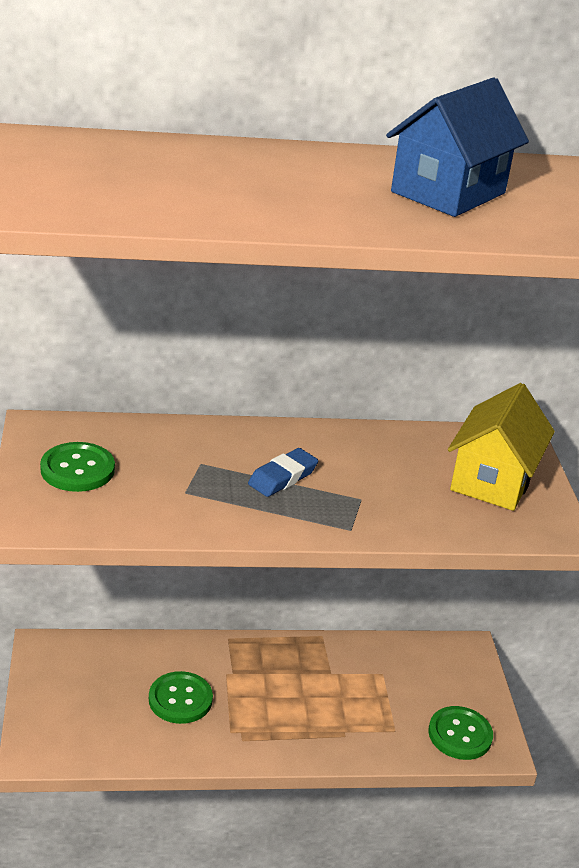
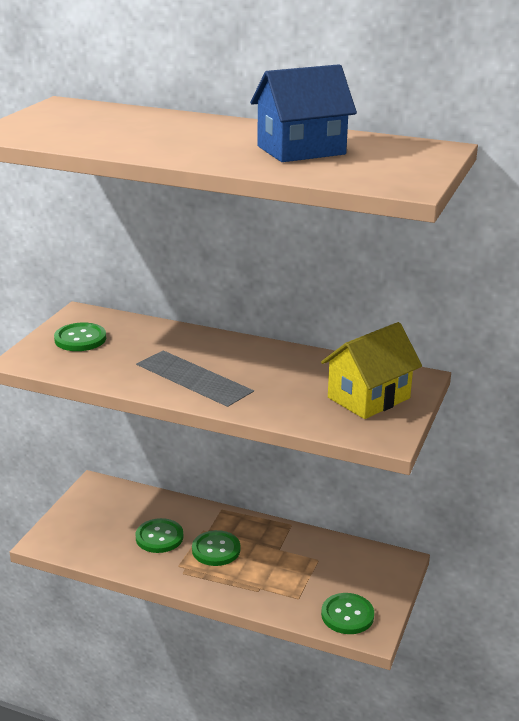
camera: 30 degrees right, 5 degrees down
(260, 696) = (216, 550): none -> green button
(282, 477) = (211, 367): blue eraser -> none

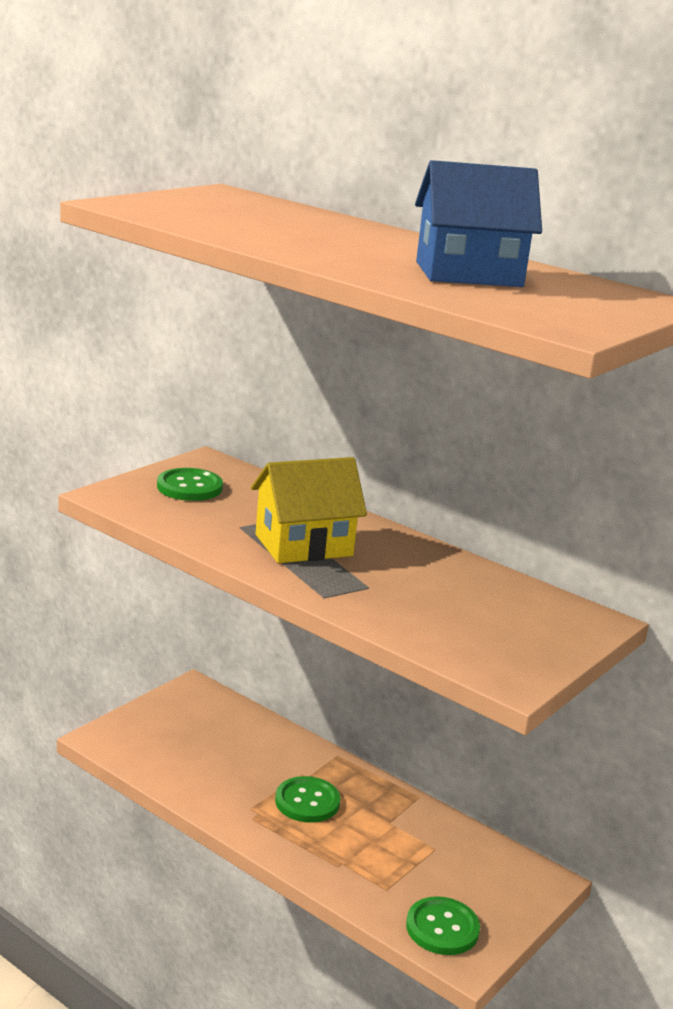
camera: 15 degrees right, 5 degrees down
(159, 537) = (243, 768): green button -> none
(369, 398) = (515, 629): yellow house -> yellow house (304, 545)

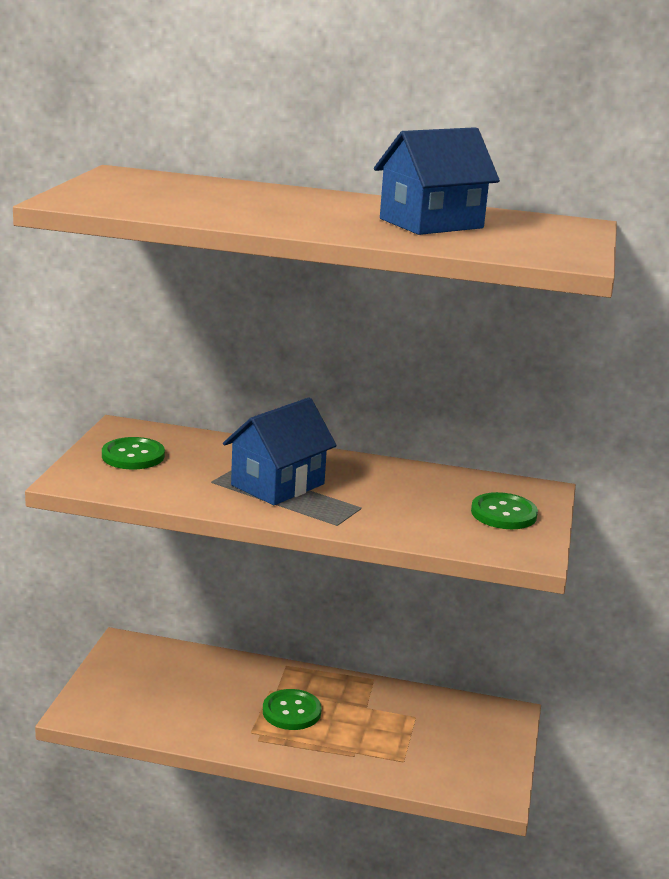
camera: 25 degrees left, 0 degrees up
(304, 545) = (278, 485): yellow house -> blue house
(442, 928) = (465, 776): green button -> green button (503, 513)

